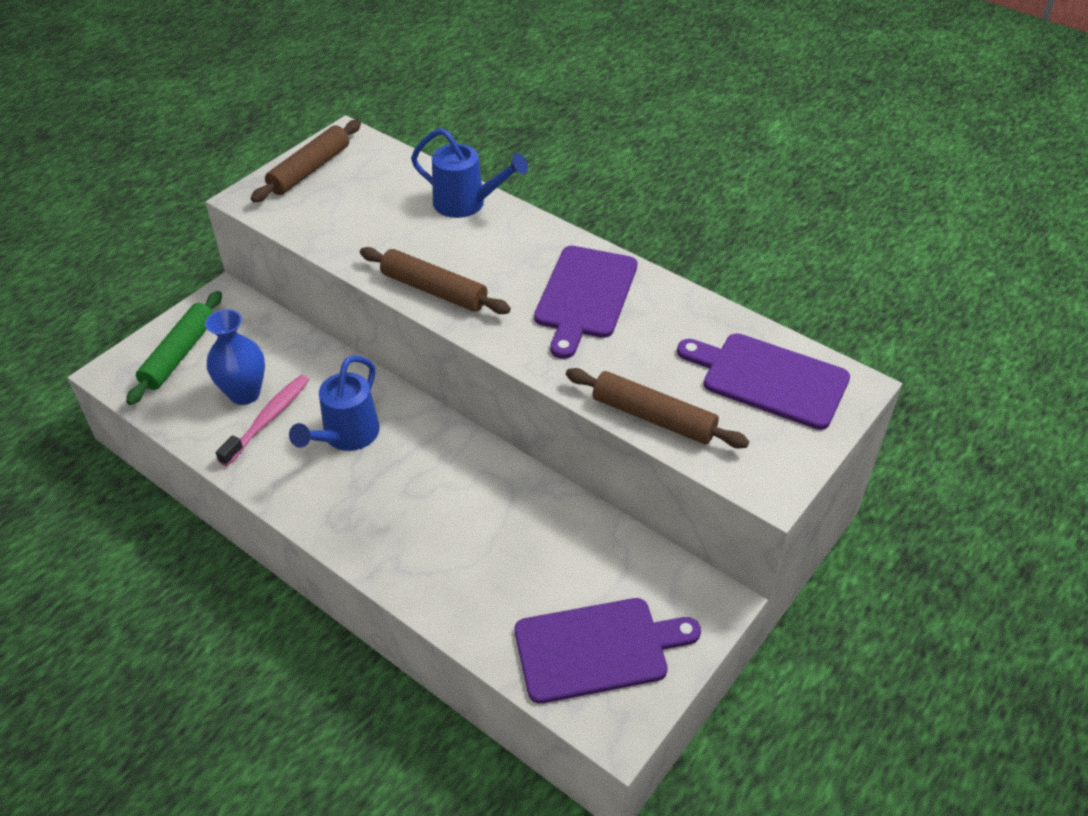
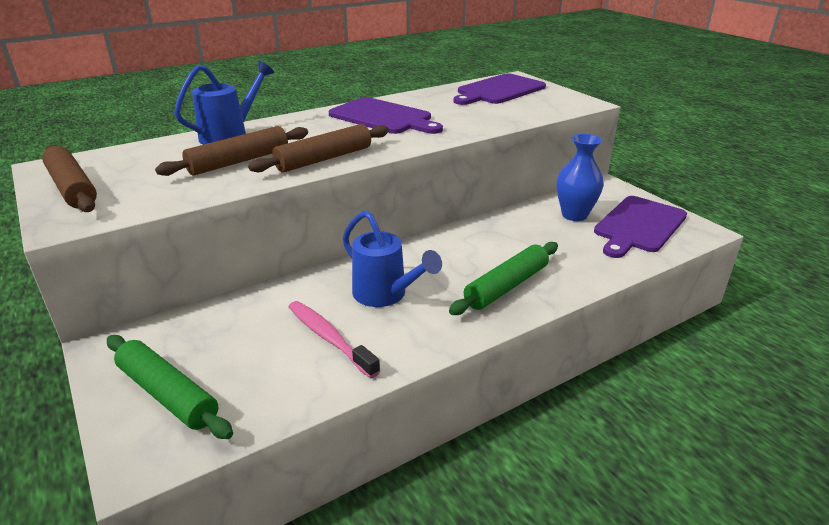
camera: 70 degrees left, 15 degrees down
(244, 393) = (278, 350): blue vase -> blue vase (574, 215)
(394, 529) = (506, 286): none -> green rolling pin
(597, 649) = (639, 226): purple cutting board -> purple cutting board turned 150 degrees counterclockwise
(653, 417) = (515, 117): brown rolling pin -> brown rolling pin (239, 161)

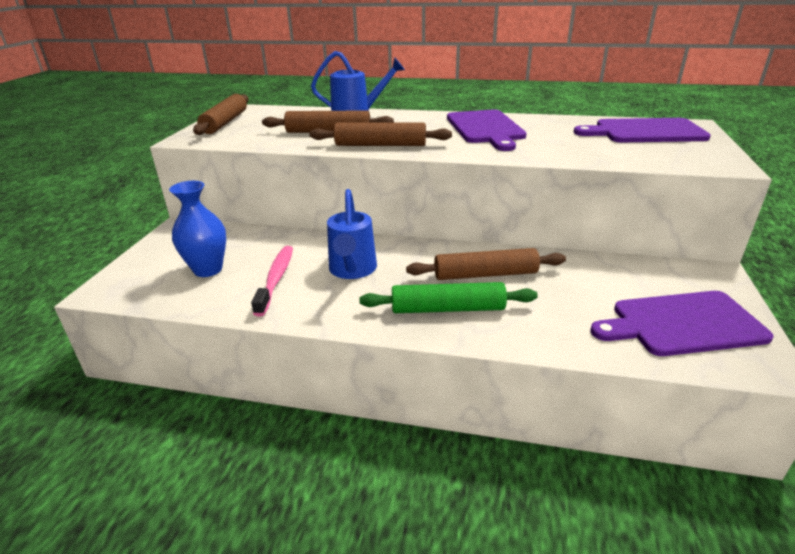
camera: 45 degrees right, 0 degrees up
(168, 394) = (162, 265): green rolling pin -> none
(489, 248) = (485, 274): none -> brown rolling pin
(574, 215) = (620, 283): blue vase -> blue vase (208, 269)

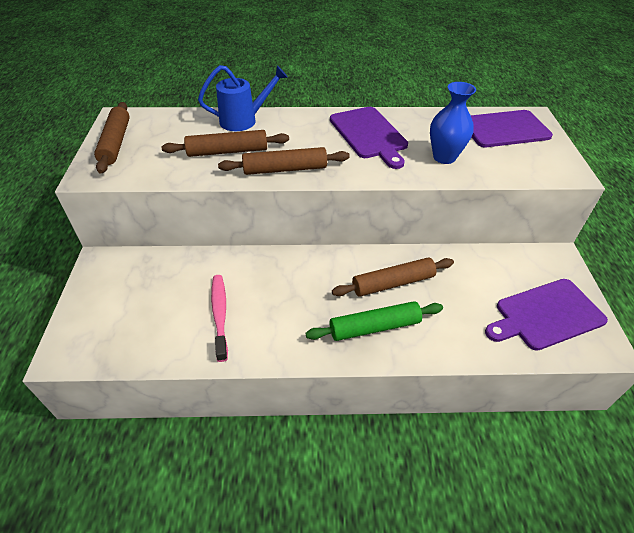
camera: 15 degrees left, 15 degrees up
(208, 269) = (152, 312): blue vase -> blue vase (444, 157)
(352, 270) = (282, 294): blue watering can -> none

